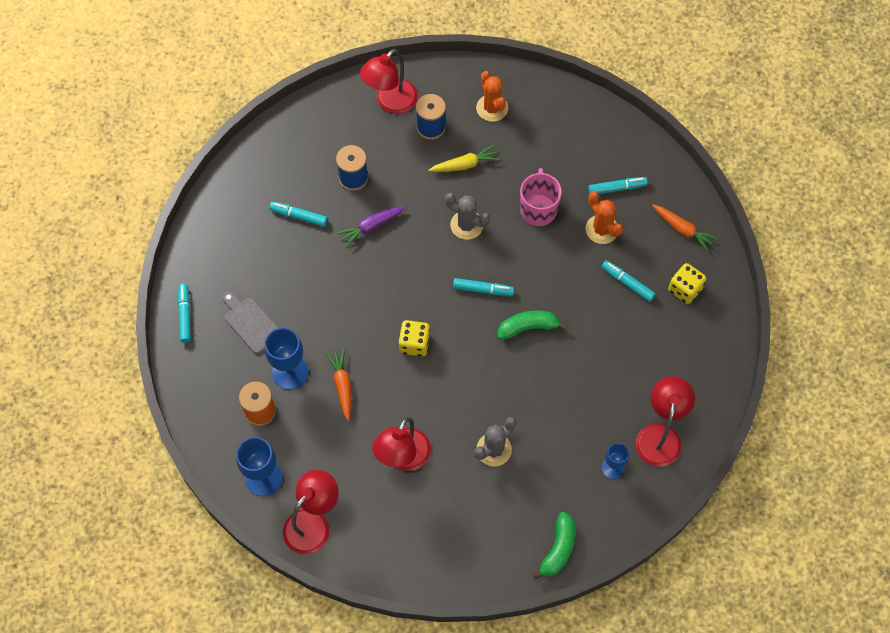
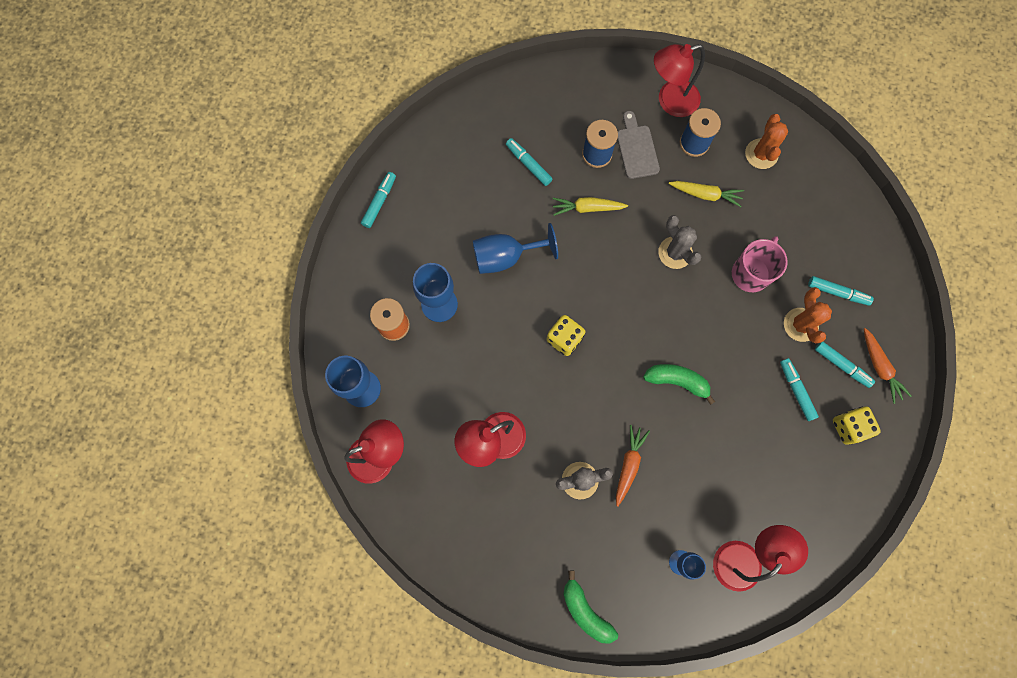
camera: 30 degrees right, 10 degrees up
(250, 323) = (431, 240): grey cutting board -> grey cutting board (636, 149)
(324, 303) = (505, 257): none -> blue goblet
(342, 385) = (478, 342): orange carrot -> orange carrot (628, 465)
(371, 227) = (587, 208): purple carrot -> yellow carrot
(483, 289) = (655, 322): turquoise marker -> turquoise marker (841, 365)
(558, 549) = (585, 611): green banana -> green banana turned 90 degrees clockwise

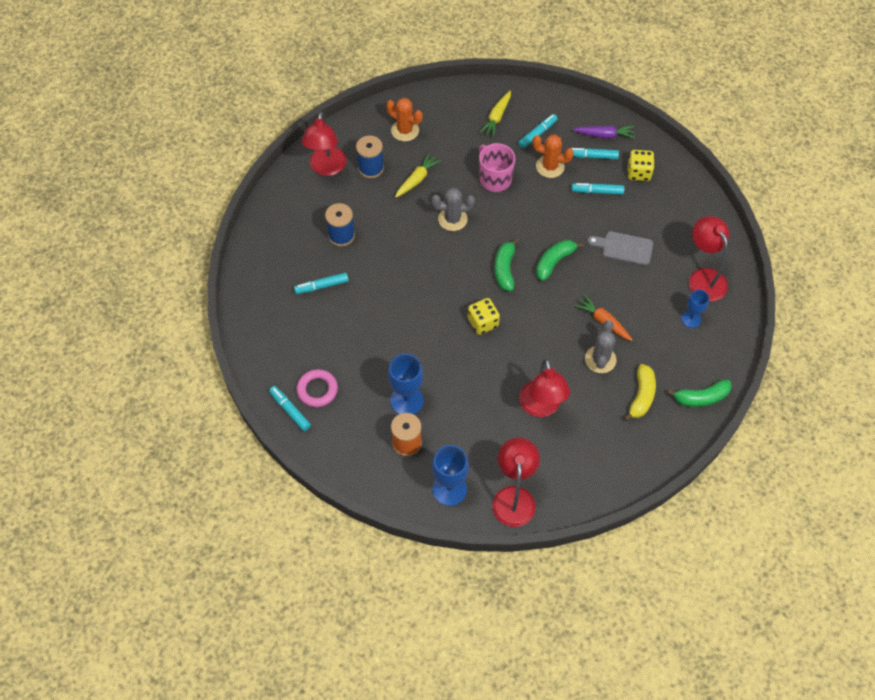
camera: 65 degrees left, 15 degrees down
(412, 216) = (317, 390): none -> pink ring
(505, 257) = (392, 335): blue goblet -> none
(556, 543) = (641, 396): none -> yellow banana
(587, 208) = (383, 261): yellow carrot -> yellow carrot (497, 117)
(636, 149) = (353, 207): grey cutting board -> grey cutting board (624, 248)
(641, 333) = (505, 269): none -> green banana
(841, 365) = (592, 156): turquoise marker -> turquoise marker turned 150 degrees counterclockwise
(879, 367) = (604, 135): orange carrot -> purple carrot

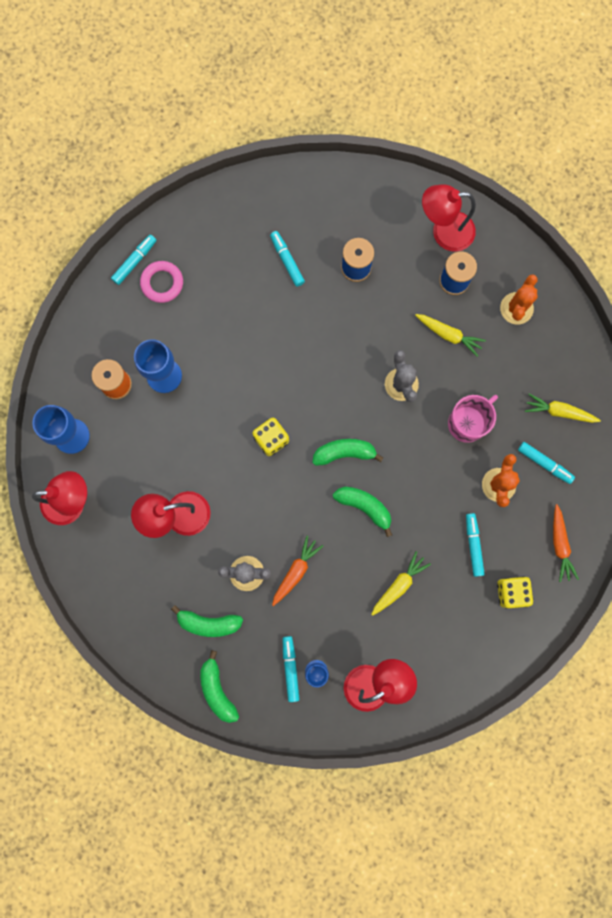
camera: 80 degrees right, 20 degrees up
(592, 156) = (524, 533): turquoise marker -> turquoise marker (290, 668)
(604, 135) = (560, 545): purple carrot -> orange carrot
(624, 248) = (399, 585): grey cutting board -> yellow carrot
(641, 396) = (208, 623): yellow banana -> green banana

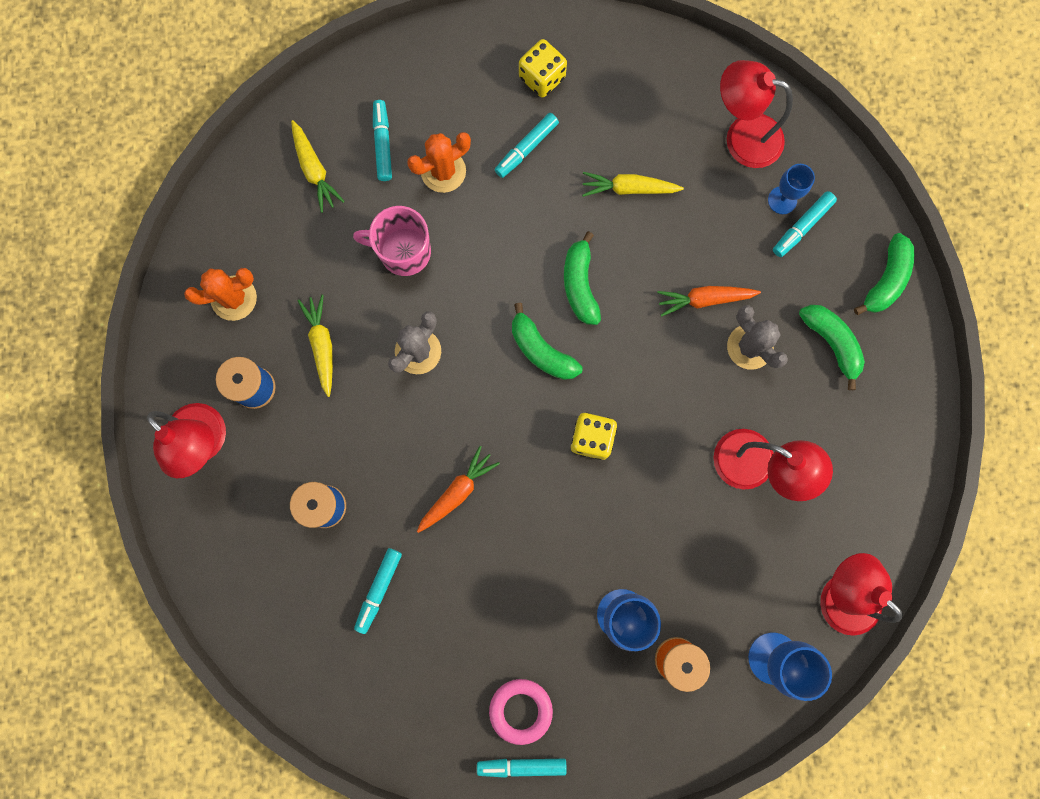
camera: 130 degrees left, 0 degrees up
(560, 545) = (454, 67): orange carrot -> orange carrot (457, 492)

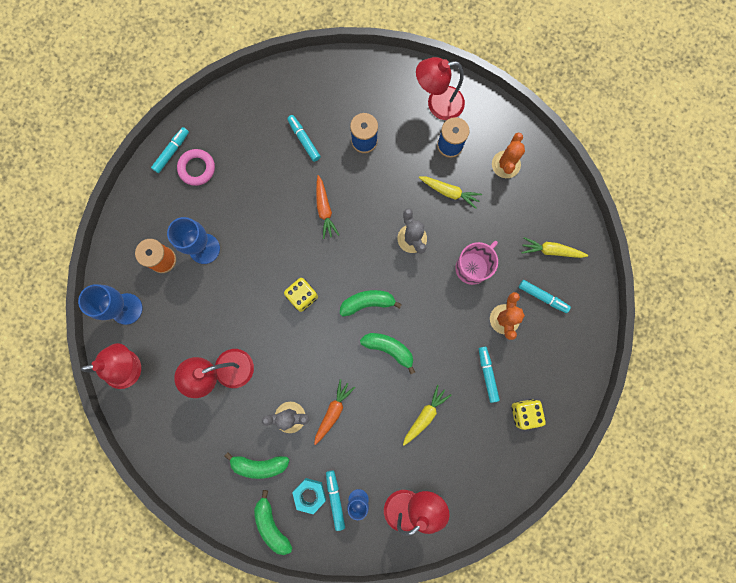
camera: 125 degrees right, 0 degrees up
(819, 259) = (310, 494): none -> turquoise nut

